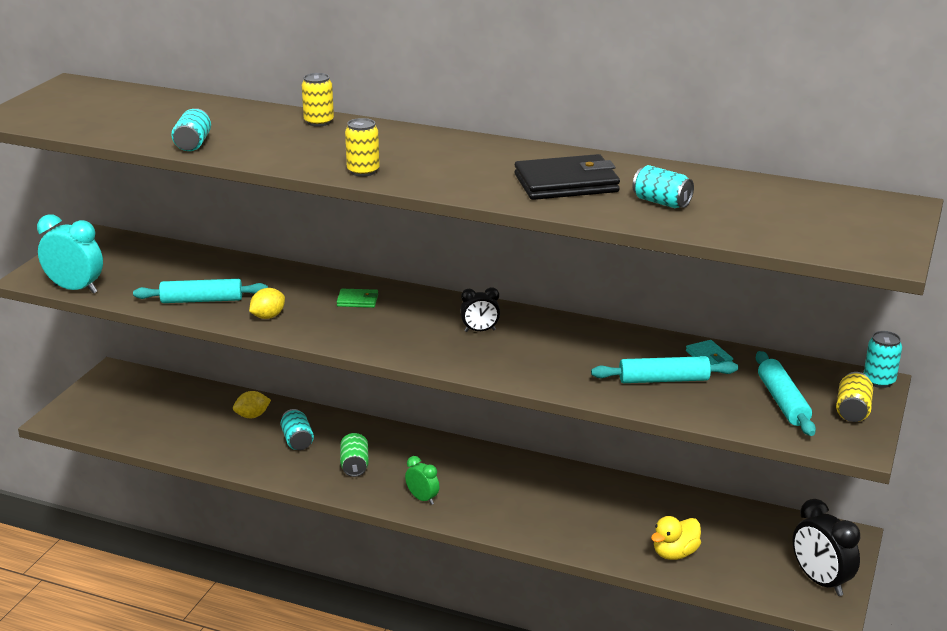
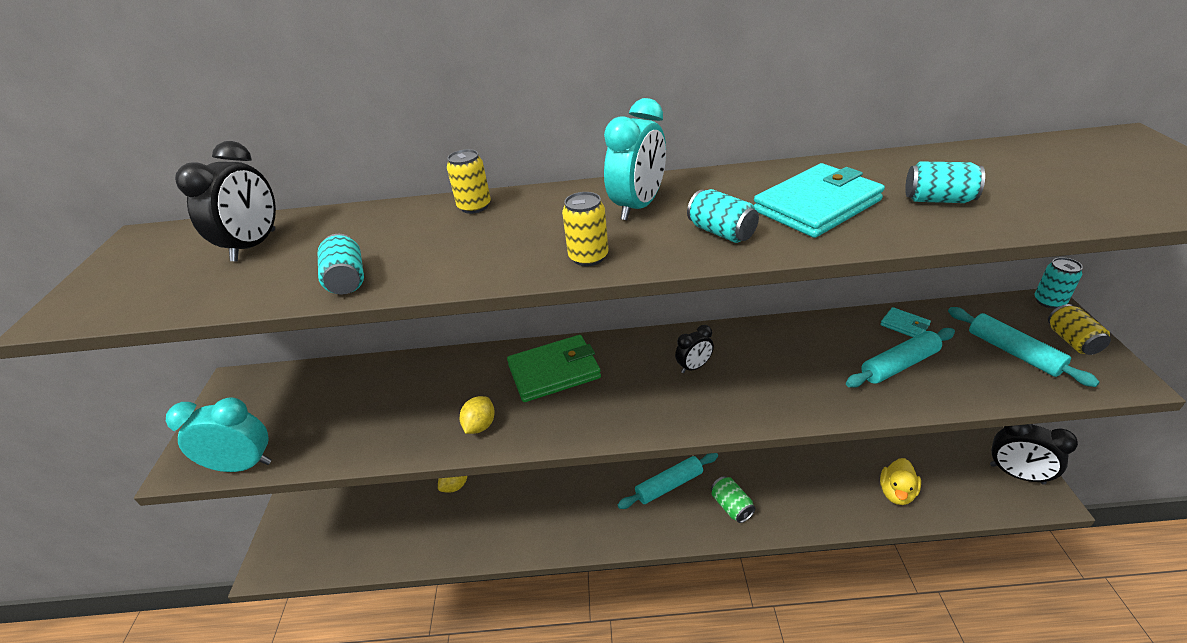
camera: 20 degrees left, 10 degrees up
(146, 108) = (254, 246): none -> black clock
(202, 300) = (396, 429): turquoise rolling pin -> turquoise rolling pin (669, 485)
(297, 440) = (512, 498): turquoise can -> turquoise can (721, 232)
(354, 465) = (579, 506): green can -> green can (731, 506)
(357, 300) = (554, 371): green wallet -> green wallet, size x2.08
(422, 499) = (661, 521): green clock -> none
(436, 151) = (638, 207): none -> turquoise clock
(566, 183) = (816, 206): black wallet -> turquoise wallet

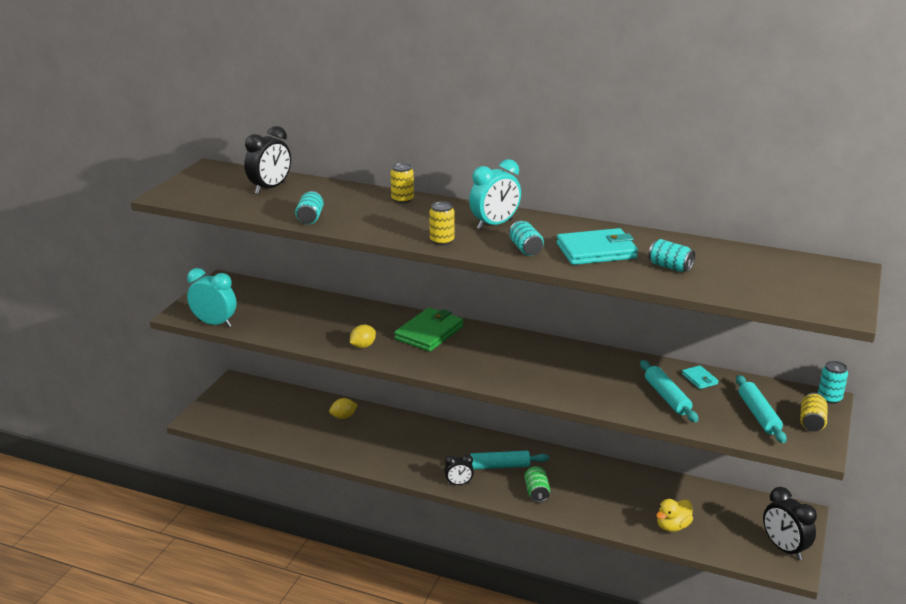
camera: 20 degrees right, 10 degrees down
(554, 371) = (429, 333): green wallet -> green wallet turned 60 degrees counterclockwise
(694, 367) = (524, 357): black clock -> black clock (459, 483)
(899, 365) = (667, 397): turquoise rolling pin -> turquoise rolling pin turned 75 degrees clockwise

